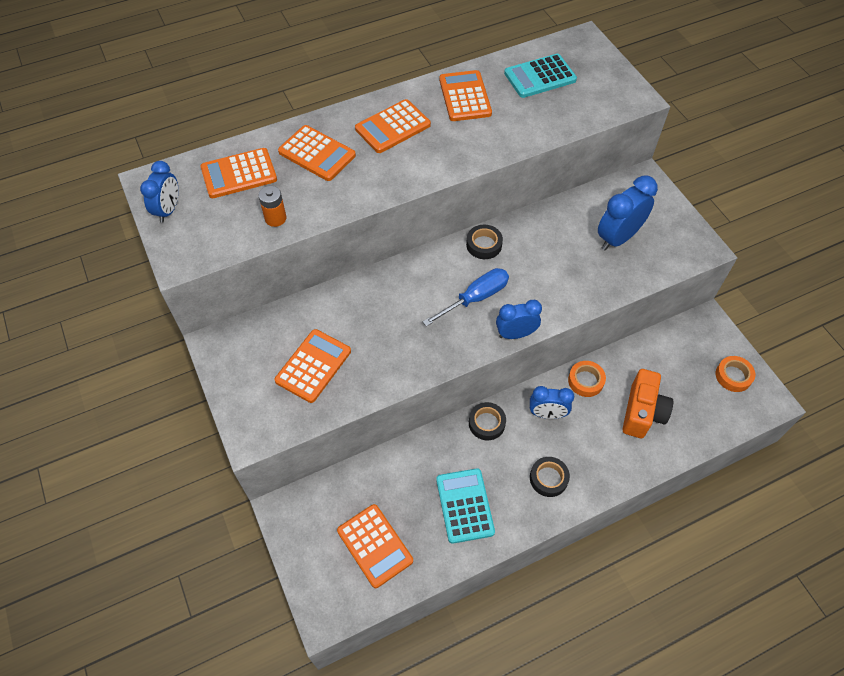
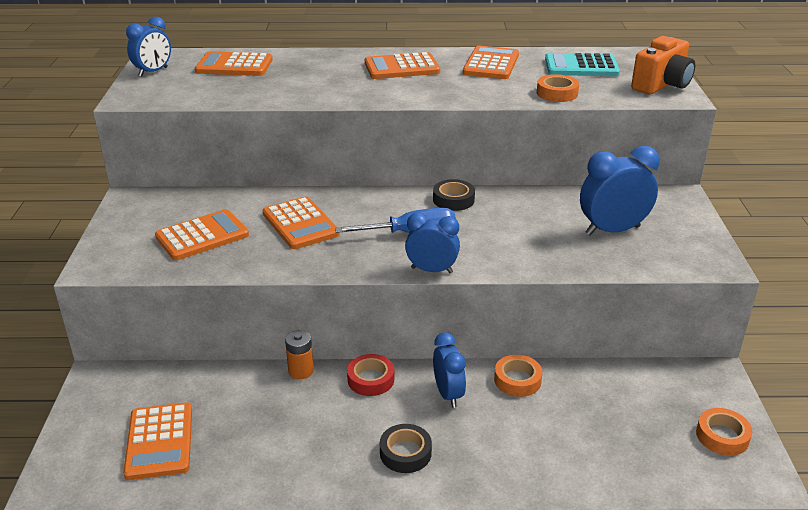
camera: 25 degrees right, 25 degrees down
(275, 218) = (237, 94): orange battery -> orange battery (301, 371)
(317, 154) = (315, 68): orange calculator -> orange calculator (300, 224)
(465, 505) = (287, 442): turquoise calculator -> none
(486, 423) = (371, 379): black tape -> red tape
(543, 125) = (557, 93): none -> orange tape
(547, 414) = (448, 394): blue clock -> blue clock turned 135 degrees counterclockwise
(642, 412) = (571, 431): orange camera -> orange camera (662, 85)

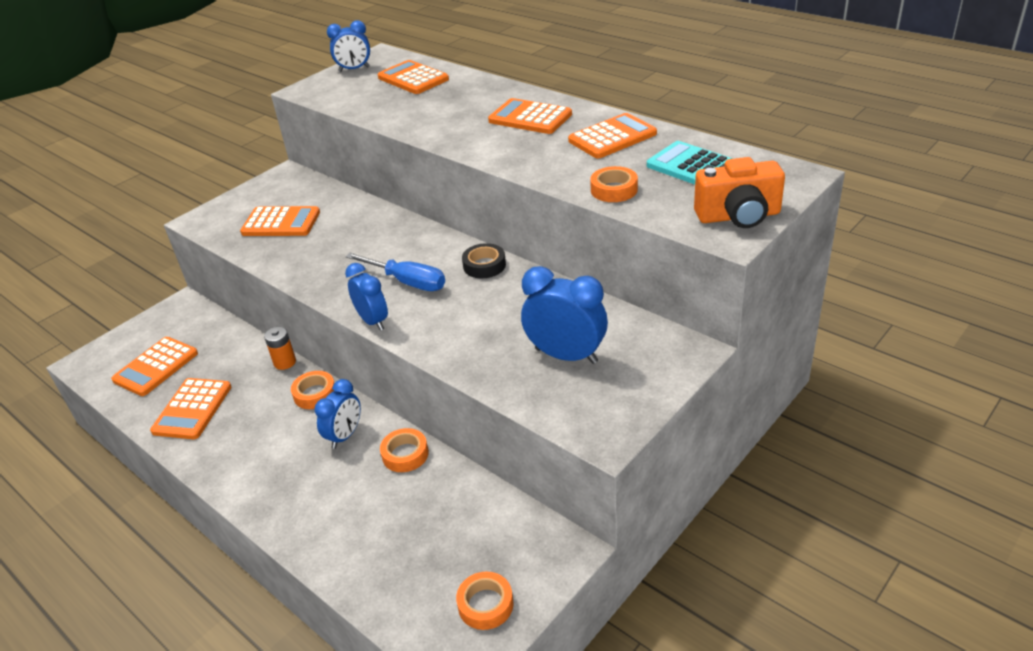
camera: 45 degrees right, 5 degrees up
(300, 224) = (349, 239): orange calculator -> orange calculator (192, 409)
(371, 379) = (315, 394): red tape -> orange tape
(405, 453) = (260, 462): black tape -> none

